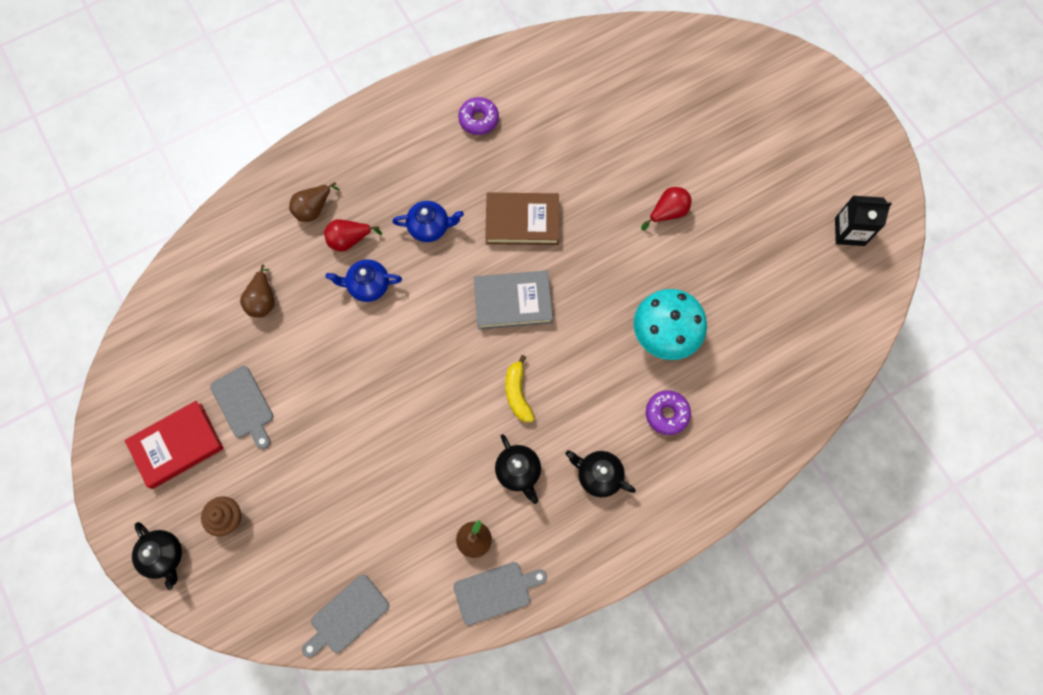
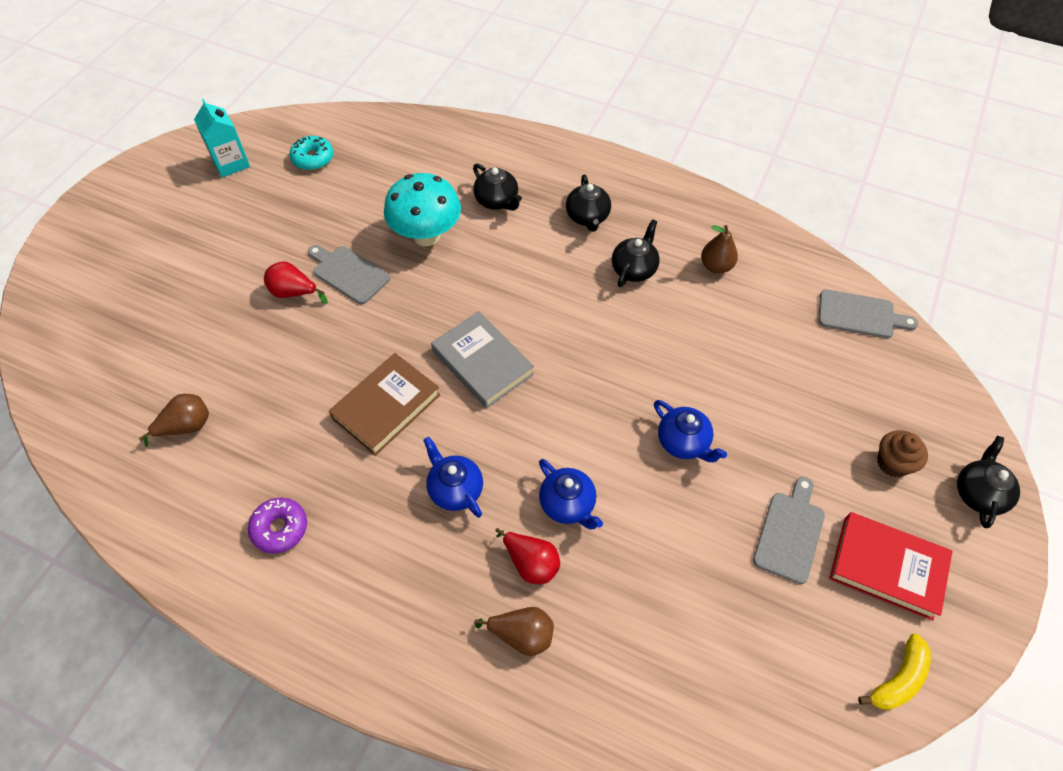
camera: 125 degrees left, 15 degrees down
(262, 300) = (672, 604): brown pear -> brown pear (186, 426)
(352, 389) = (683, 442): none -> blue teapot
(496, 592) = (738, 231): grey cutting board -> grey cutting board (349, 273)
(517, 393) = (568, 308): yellow banana -> yellow banana (898, 679)
(522, 221) = (386, 406): brown book -> brown book turned 75 degrees clockwise
(667, 414) = (497, 201): purple donut -> black teapot
(816, 296) = (313, 158): none -> turquoise donut
(849, 231) = (231, 163): black carton -> turquoise carton

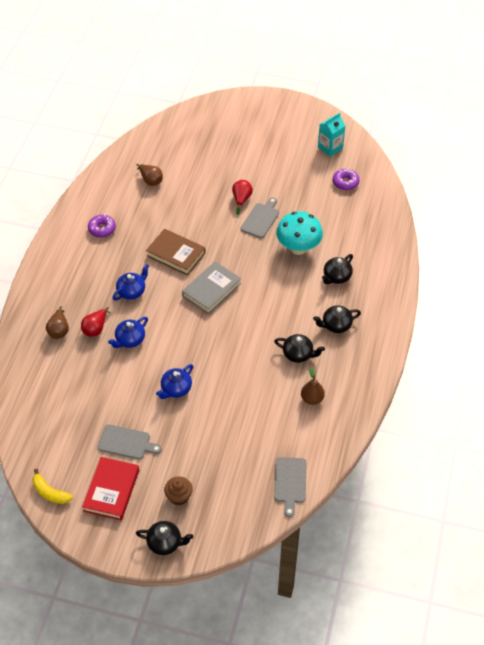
camera: 80 degrees right, 5 degrees down
(313, 158) = (345, 182): turquoise donut -> purple donut

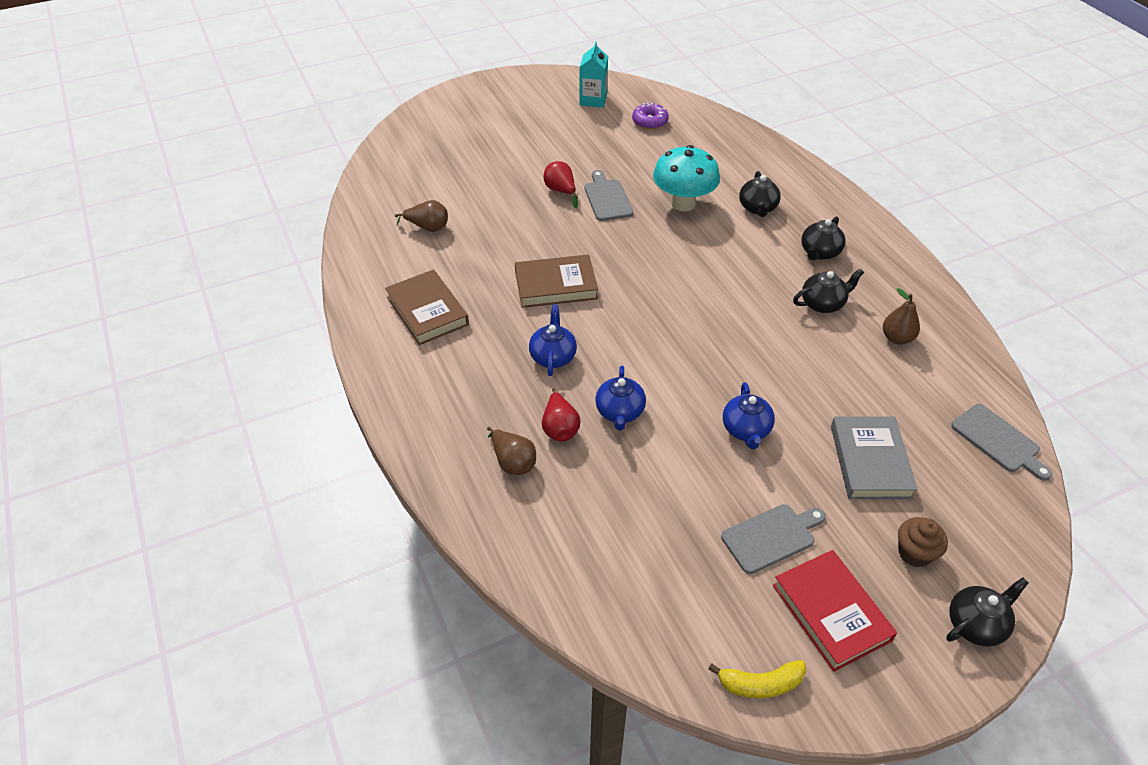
camera: 40 degrees left, 5 degrees down
(102, 229) = (427, 311): purple donut -> brown book
(211, 290) = (645, 297): grey book -> grey book (870, 461)

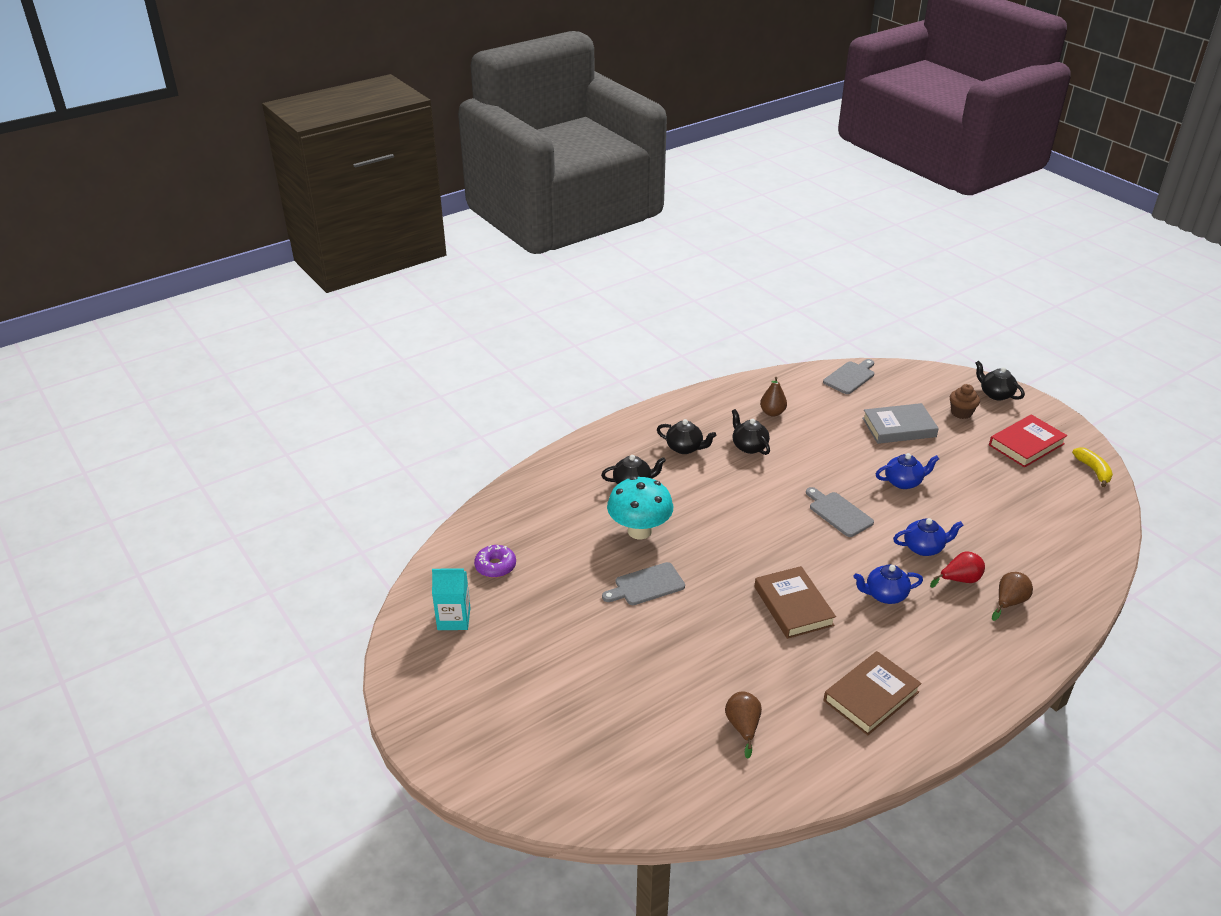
camera: 100 degrees left, 10 degrees down
(561, 191) = (644, 623): red pear -> none
(771, 537) = (988, 468): grey cutting board -> grey cutting board (838, 513)

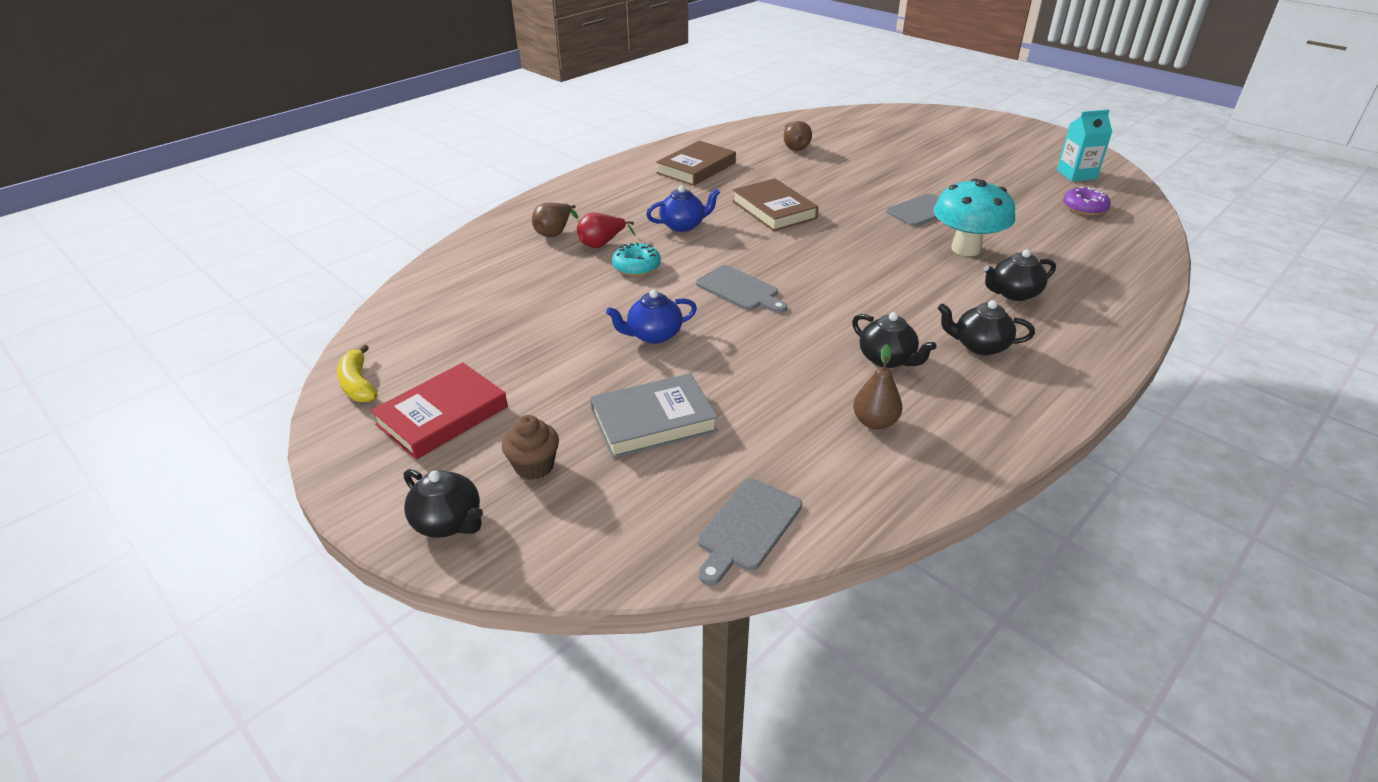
camera: 170 degrees right, 0 degrees up
(924, 548) = (636, 267): blue teapot -> turquoise donut

